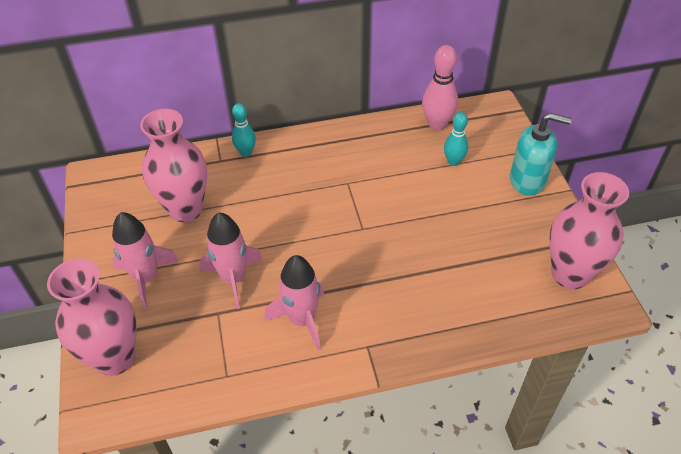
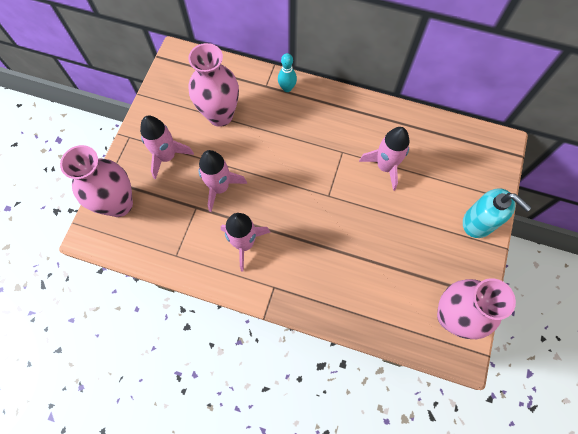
camera: 30 degrees right, 20 degrees up
(401, 175) = (385, 166): none -> pink rocket
(437, 124) = (443, 135): pink bowling pin -> none
(453, 161) = (432, 175): turquoise bowling pin -> none

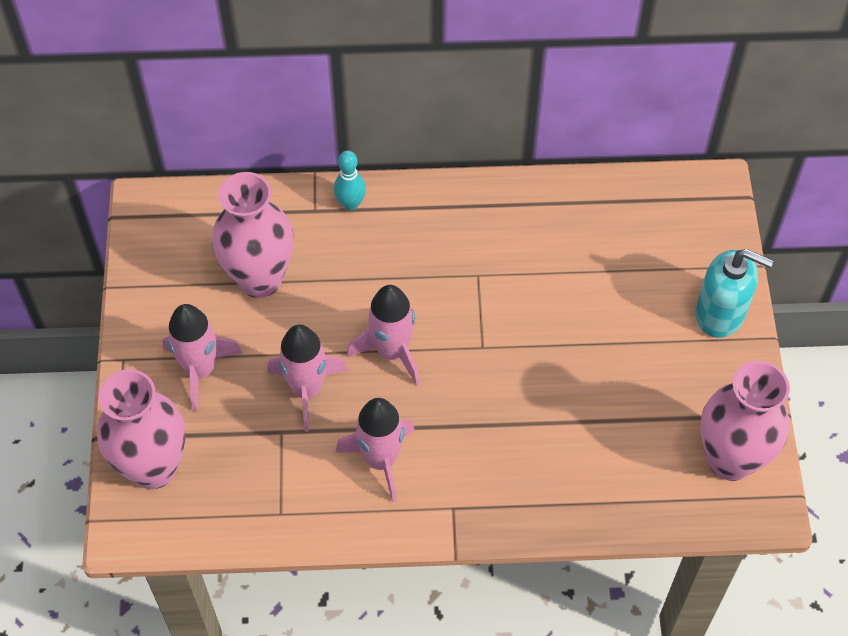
camera: 20 degrees left, 10 degrees down
(385, 166) = (551, 276): pink rocket -> pink rocket (392, 351)

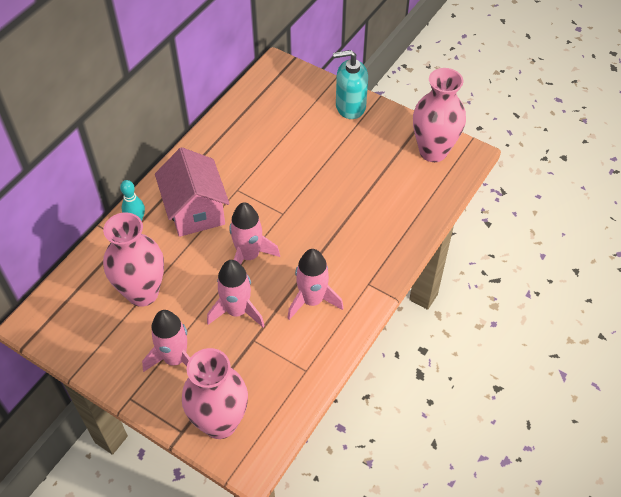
camera: 55 degrees left, 5 degrees down
(411, 253) = (195, 210): none -> pink house
(720, 313) = (350, 106): turquoise soap dispenser -> turquoise soap dispenser turned 150 degrees counterclockwise

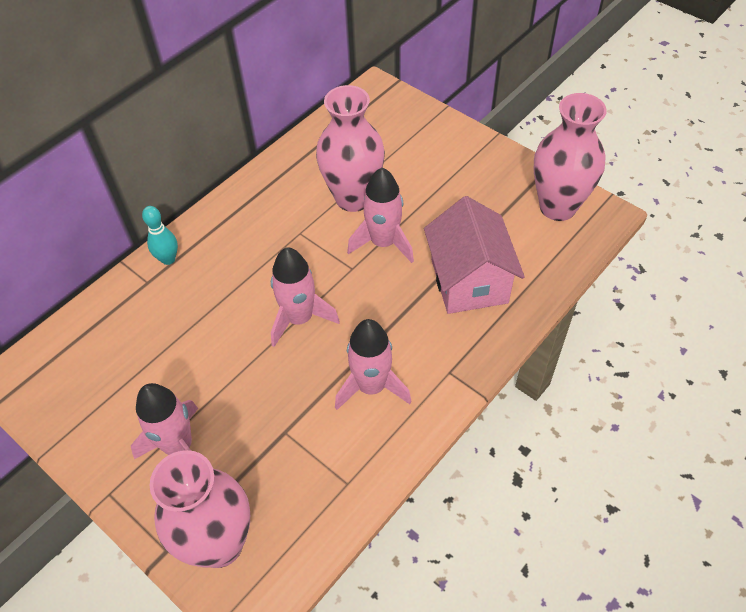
camera: 10 degrees right, 0 degrees up
(142, 293) = (156, 353): pink vase -> pink vase (353, 198)
(195, 210) = (243, 254): pink house -> pink house (469, 281)
(237, 311) = (271, 390): pink rocket -> pink rocket (383, 243)
(350, 106) = (458, 143): turquoise soap dispenser -> none

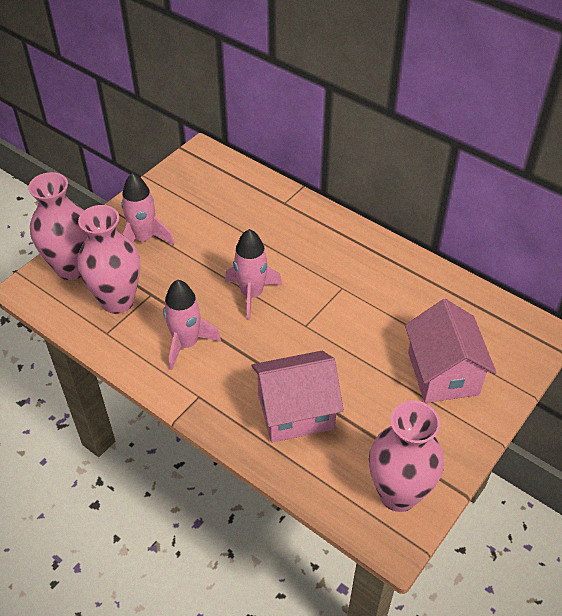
camera: 85 degrees right, 5 degrees down
(168, 259) = (307, 211): turquoise bowling pin -> none
(353, 198) = (387, 322): pink vase -> pink vase (118, 301)
(383, 243) = (335, 346): pink rocket -> none
(421, 162) = (443, 373): none -> pink house

